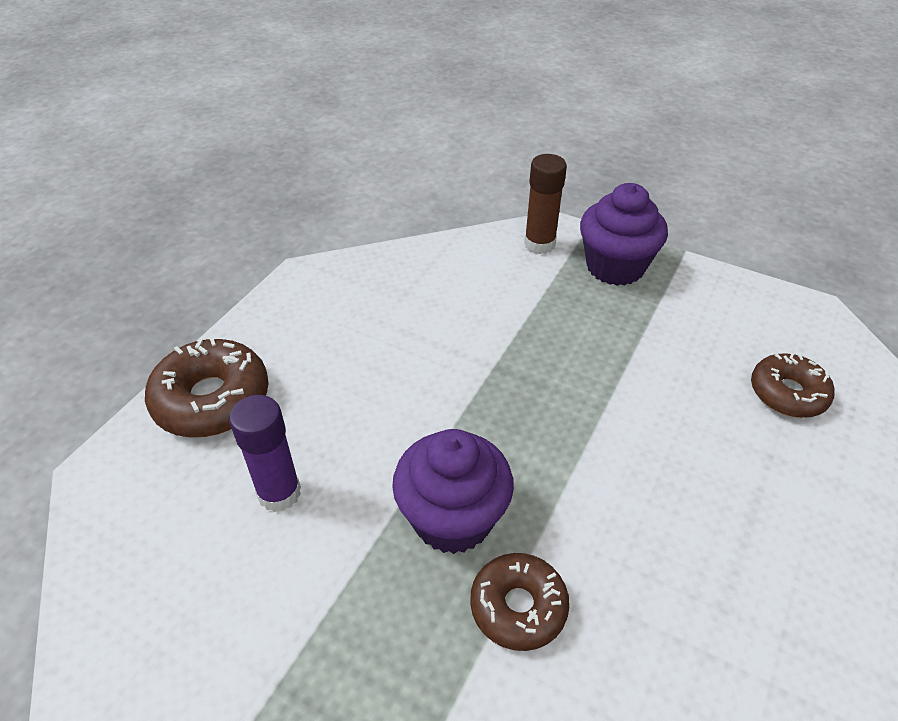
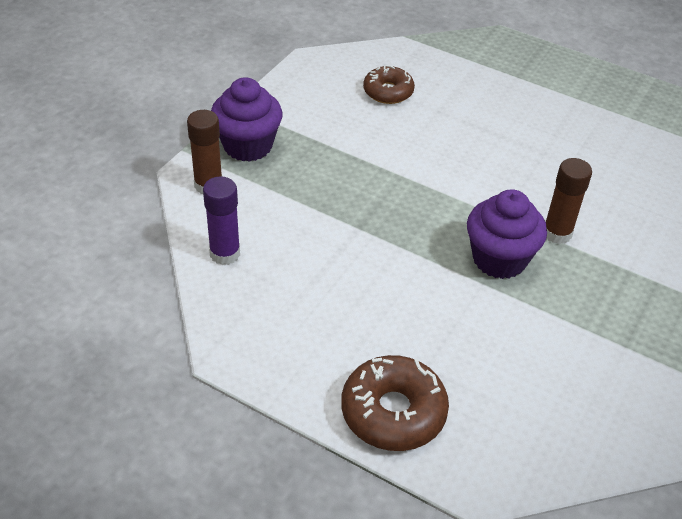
camera: 90 degrees left, 0 degrees up
(279, 493) = (487, 355): purple glue stick -> purple glue stick (225, 254)
(518, 607) = (557, 233): brown donut -> brown glue stick

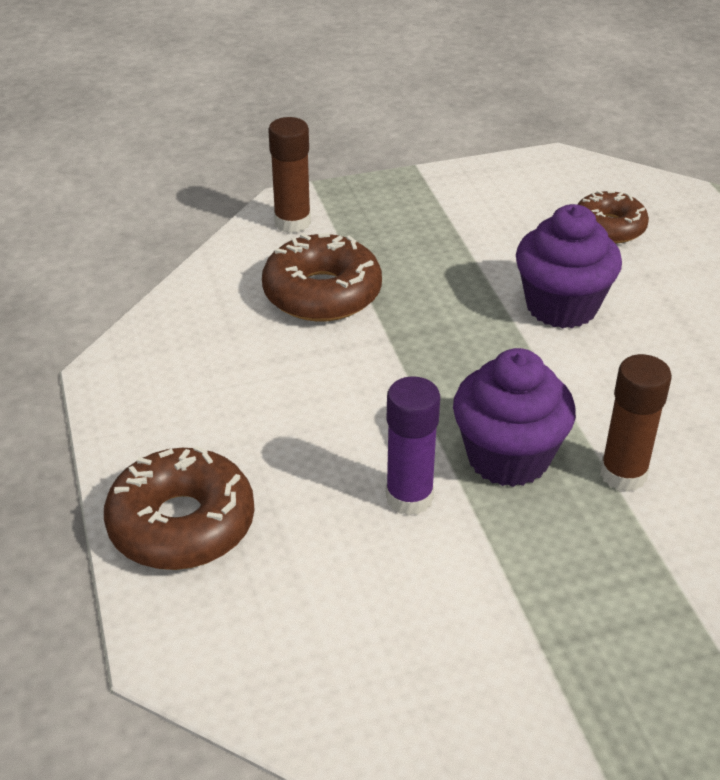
camera: 45 degrees right, 5 degrees down
(225, 254) = (225, 288): purple glue stick -> purple glue stick (409, 497)
(248, 146) = (379, 207): purple cupcake -> purple cupcake (561, 306)
(287, 222) = (322, 293): none -> brown donut

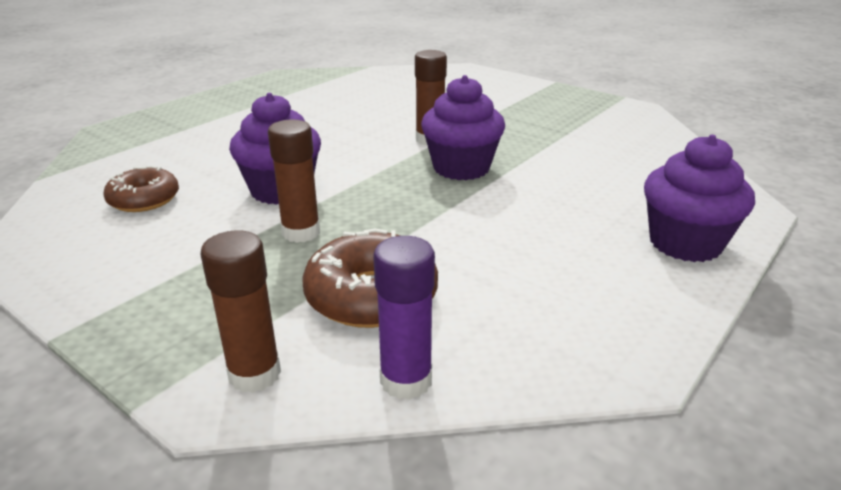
camera: 125 degrees left, 10 degrees down
(182, 524) = (685, 243): brown donut -> purple cupcake
(409, 497) = (537, 183): purple glue stick -> purple glue stick (406, 380)
(458, 291) = (301, 232): none -> brown glue stick

